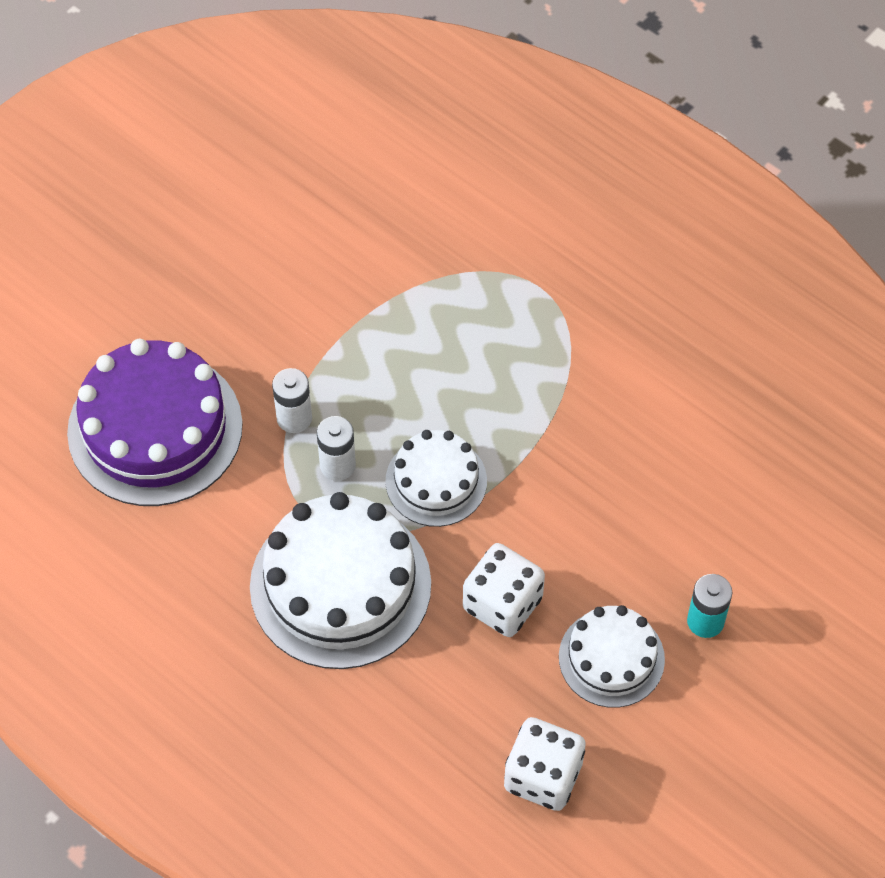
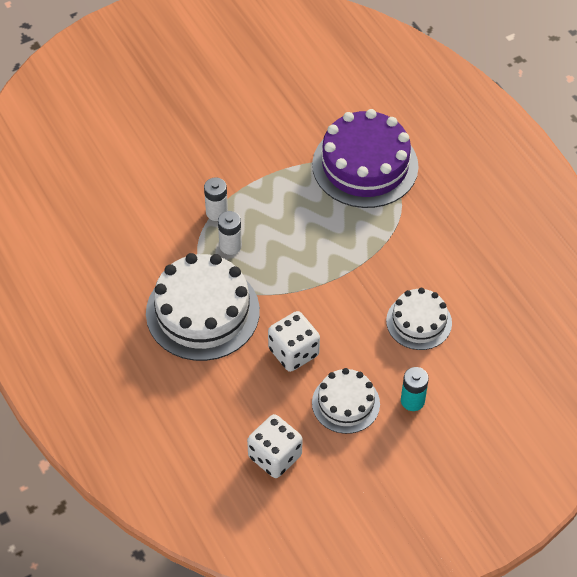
camera: 20 degrees right, 5 degrees down
(155, 428) = (134, 194): purple cake -> purple cake (365, 165)
(436, 481) = (284, 272): white cake -> white cake (419, 322)

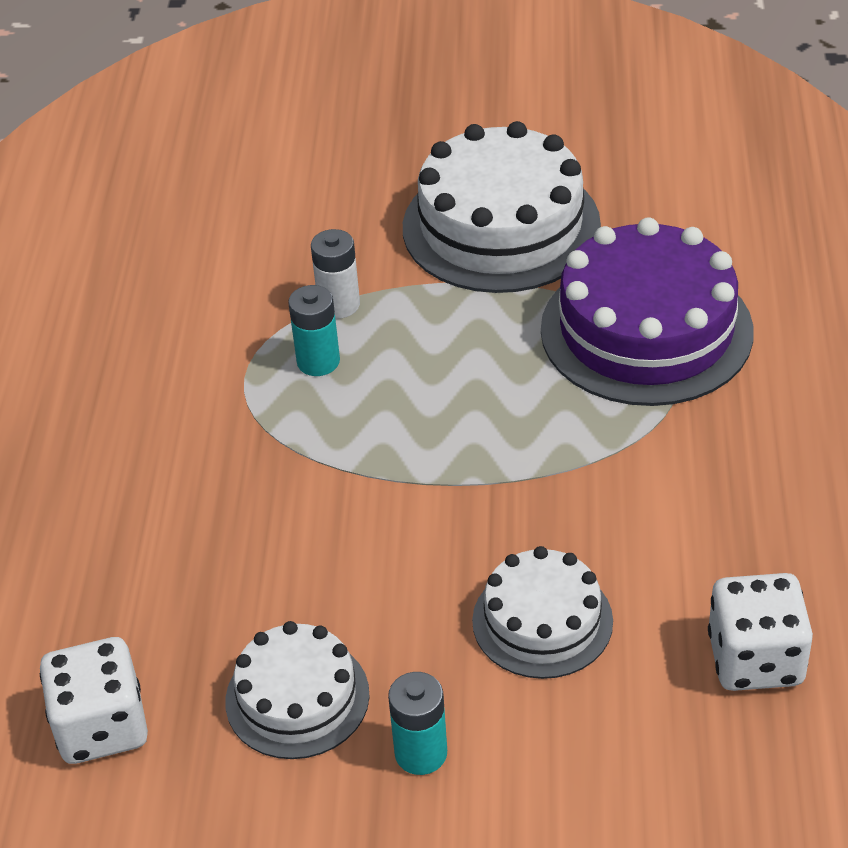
camera: 35 degrees right, 10 degrees down
(202, 312) = (188, 441): white cake -> white cake (501, 226)
(230, 246) = (318, 361): white battery -> turquoise battery
(293, 352) = (280, 570): white dice -> white dice (755, 659)

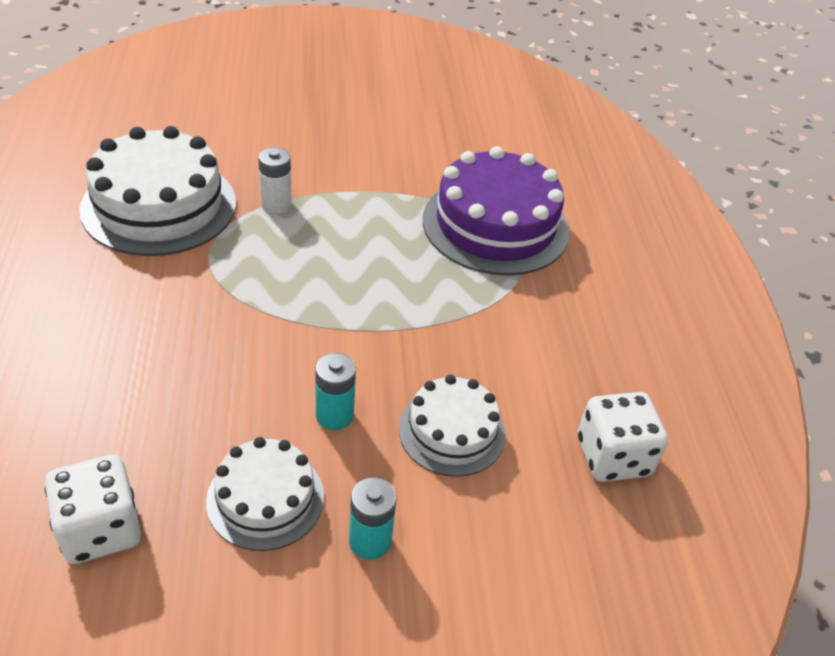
camera: 15 degrees left, 0 degrees up
(318, 361) = (264, 243): turquoise battery -> turquoise battery (334, 415)
(501, 226) = (386, 156): white cake -> white cake (159, 205)

